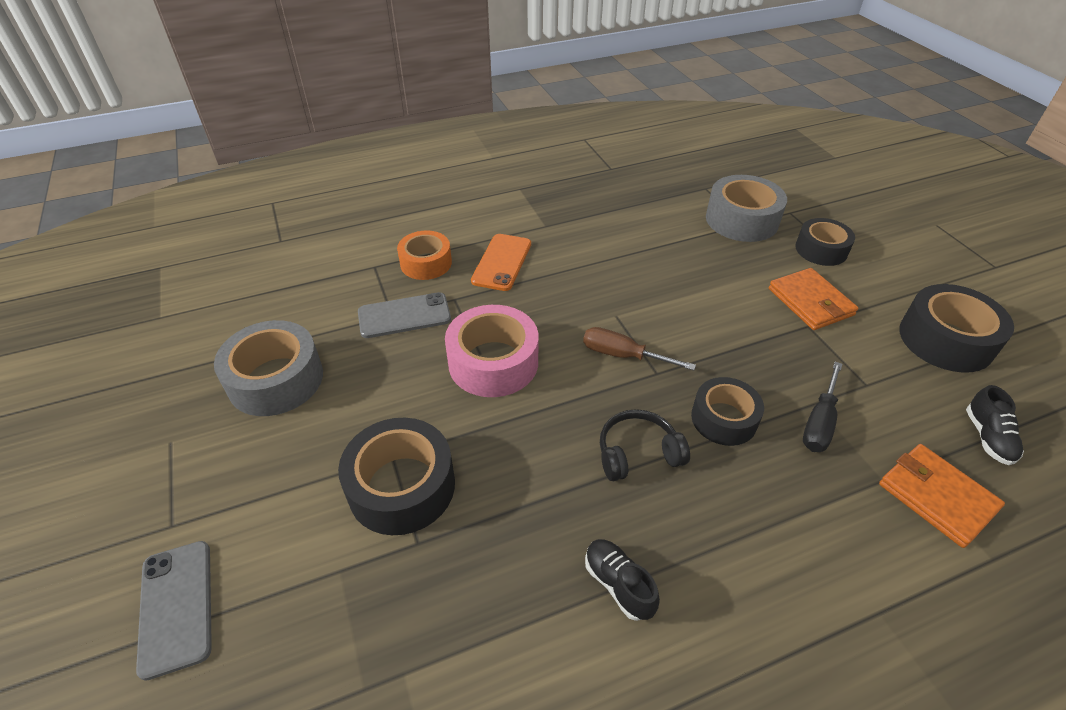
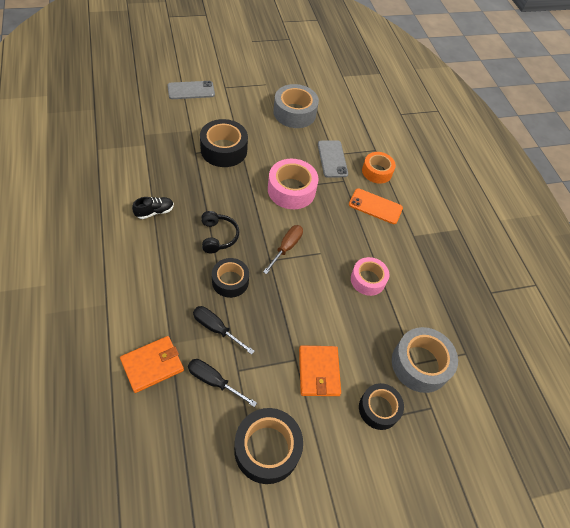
camera: 90 degrees right, 10 degrees up
(642, 265) = (368, 280): none -> pink tape
(810, 302) = (319, 372): orange wallet -> orange wallet turned 75 degrees counterclockwise
(902, 409) = (214, 381): none -> black screwdriver
(987, 437) = (181, 421): black shoe -> none

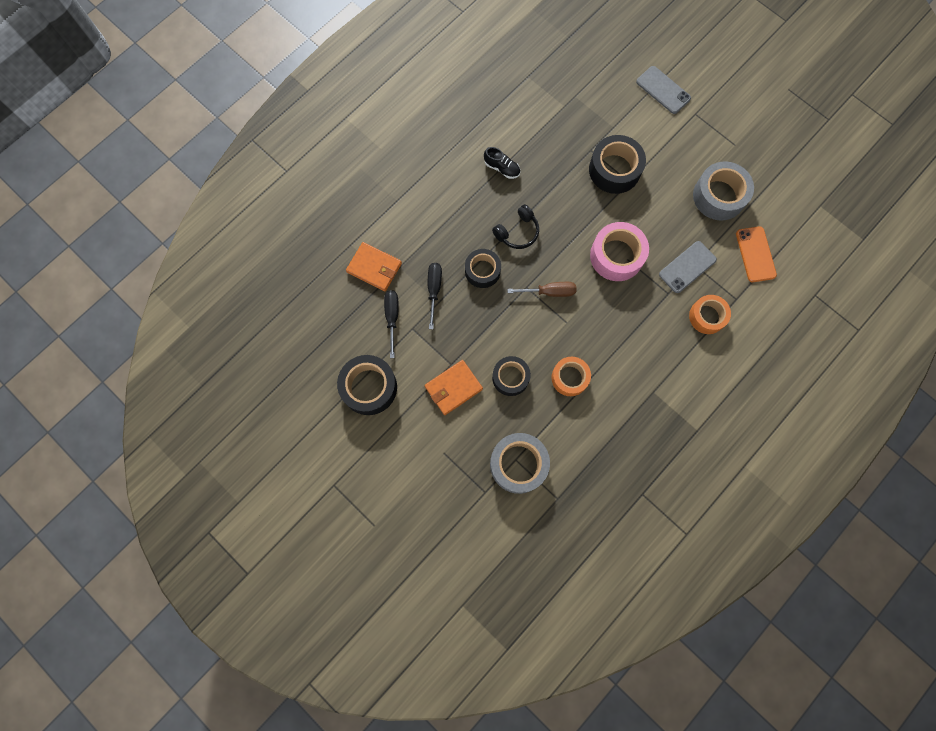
camera: 65 degrees right, 20 degrees up
(368, 280) = (569, 378): pink tape -> orange tape
(375, 206) = (660, 339): orange phone -> orange phone (755, 254)
(379, 409) = (455, 451): black tape -> black tape (510, 377)

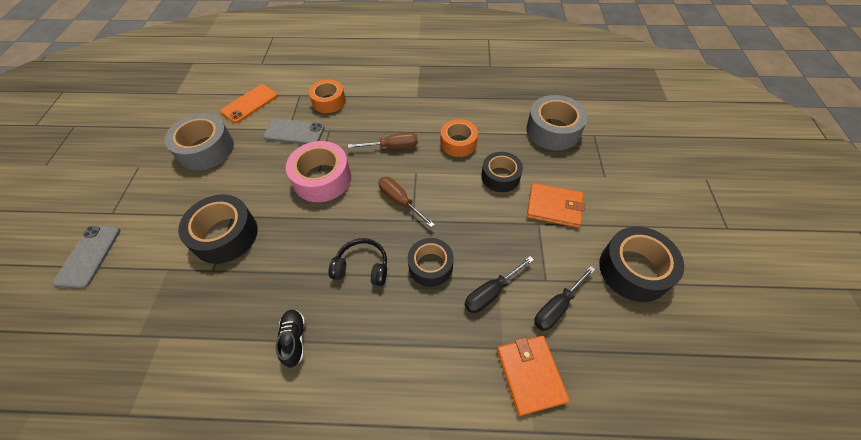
camera: 130 degrees left, 20 degrees down
(608, 326) = (392, 147): none -> brown screwdriver

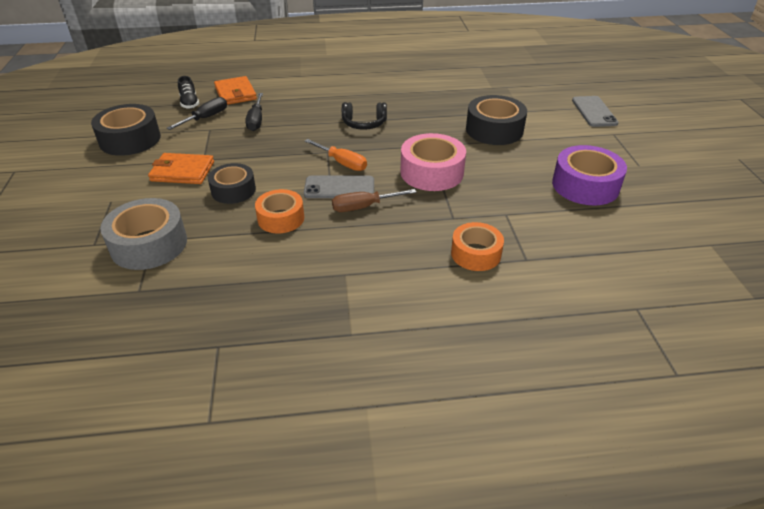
camera: 170 degrees right, 15 degrees down
(205, 149) = (585, 185): grey tape -> purple tape
(250, 104) = (586, 240): orange phone -> none
(294, 132) = (495, 211): grey phone -> grey phone (339, 187)
(294, 340) = (398, 93): black shoe -> black shoe (189, 103)
(400, 201) = (342, 163): brown screwdriver -> orange screwdriver
(430, 266) = (306, 128): black tape -> none
(491, 292) = (256, 120): black screwdriver -> black screwdriver turned 135 degrees clockwise

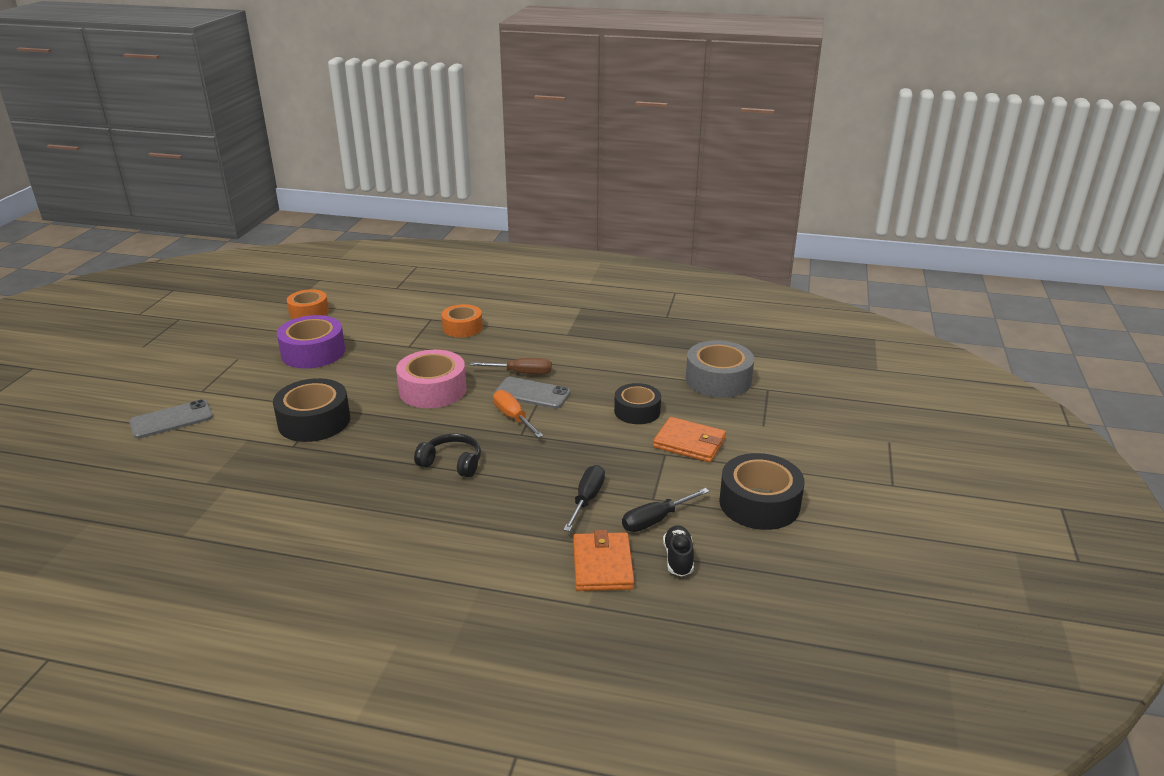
camera: 160 degrees left, 10 degrees down
(281, 218) = (599, 378): orange tape -> orange tape (309, 312)
(594, 112) = (171, 420): grey phone -> grey phone turned 45 degrees clockwise

